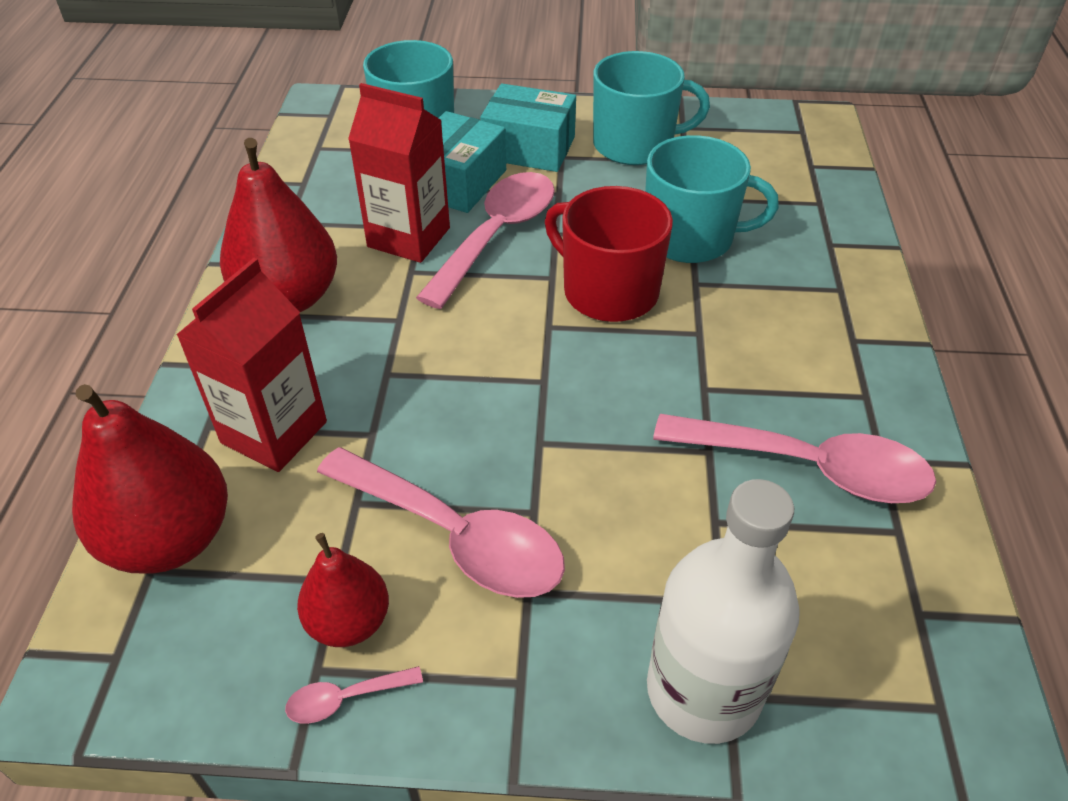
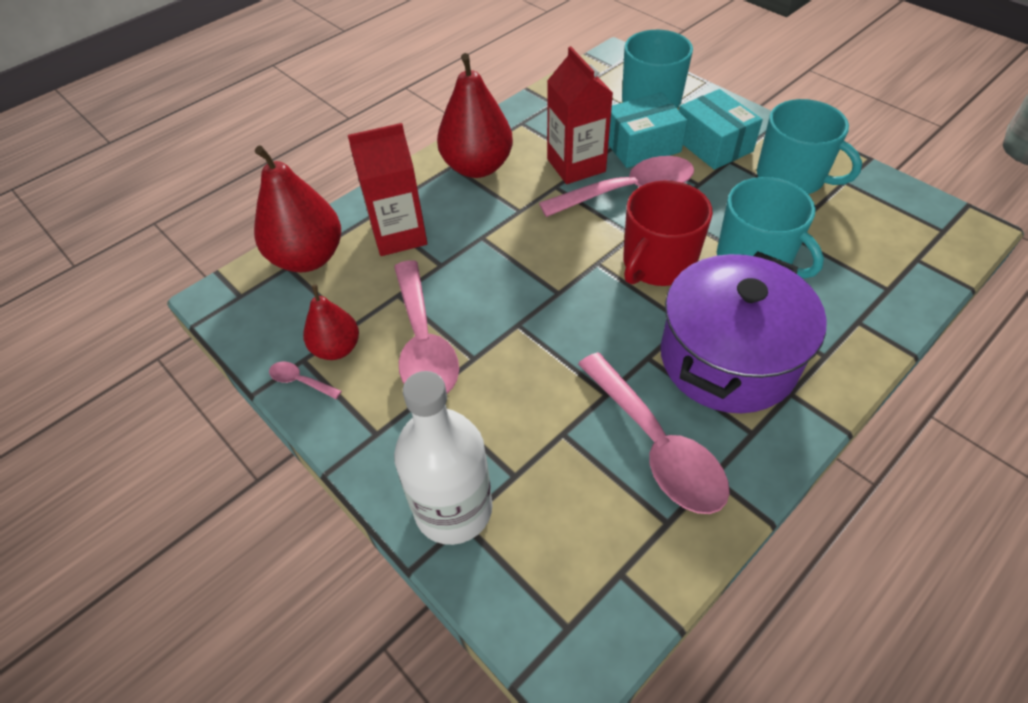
camera: 45 degrees right, 5 degrees up
(608, 291) = (658, 263): red mug -> red mug turned 135 degrees counterclockwise
(772, 343) = (728, 359): none -> purple pot

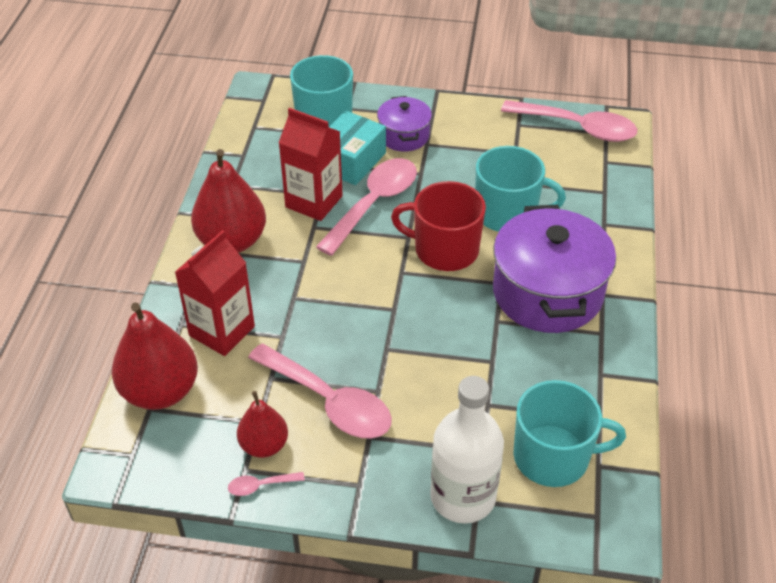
camera: 40 degrees left, 5 degrees down
(657, 446) = (553, 376): pink spoon -> pink spoon (578, 127)
(658, 263) = (444, 249): red mug -> red mug turned 105 degrees clockwise
(713, 144) = (404, 136): turquoise box -> purple pot
(792, 177) = (481, 137): turquoise mug -> turquoise mug (553, 456)

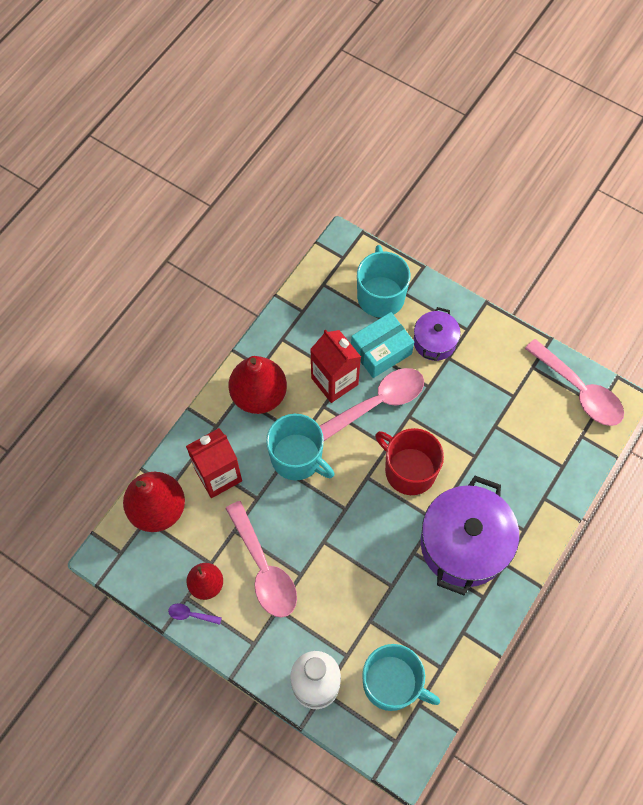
camera: 25 degrees right, 20 degrees up
(260, 486) = (191, 614): pink spoon -> purple spoon
(507, 213) = (474, 455): turquoise mug -> turquoise mug (297, 458)

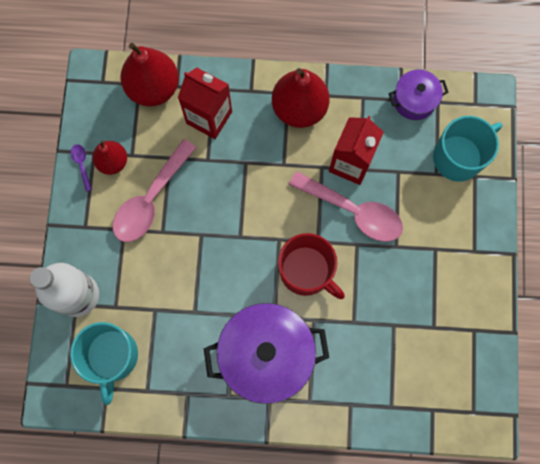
camera: 60 degrees right, 10 degrees up
(297, 458) = (262, 172): turquoise mug -> none
(381, 351) = (404, 187): turquoise box -> none
(409, 470) = (306, 271): red mug -> red mug turned 120 degrees clockwise
(434, 342) = (443, 228): purple pot -> purple pot (414, 100)
(579, 391) = (477, 386): pink spoon -> none

